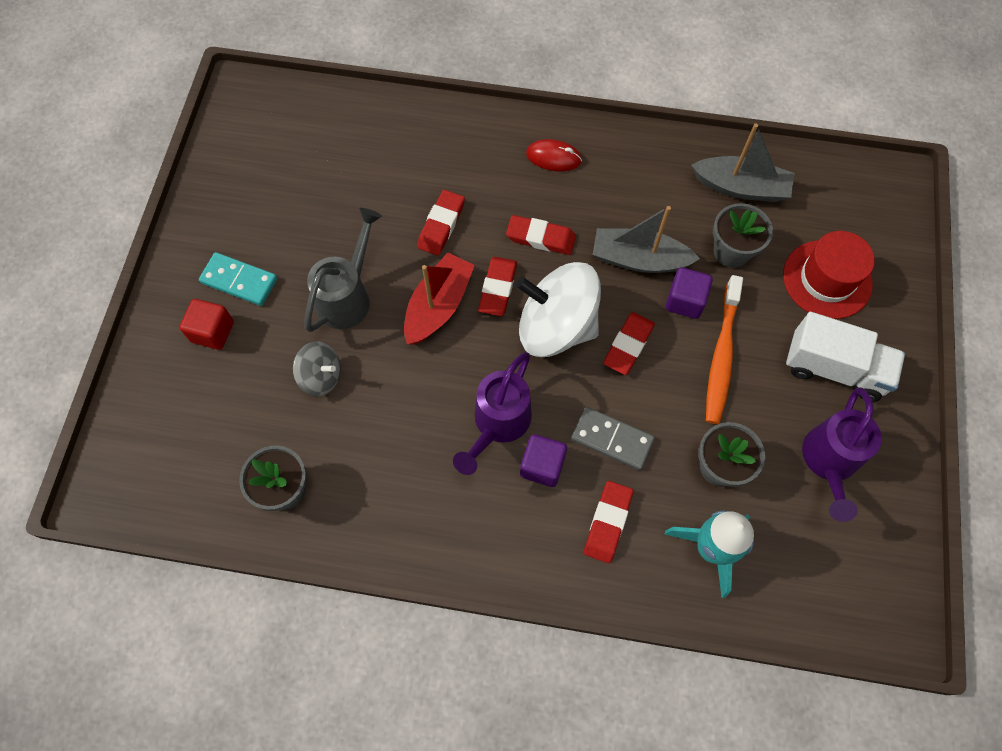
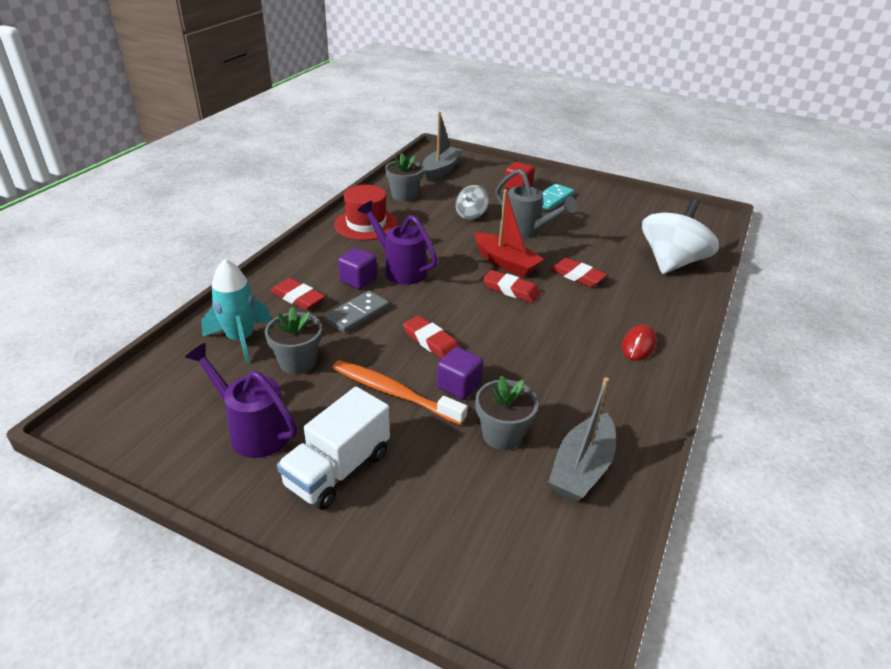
camera: 105 degrees right, 30 degrees down
(541, 238) = (552, 320): red eraser -> none
(556, 327) = (465, 309): white spinning top -> white spinning top (671, 262)
(639, 259) = (513, 369): grey boat -> grey boat (441, 170)
(827, 279) = (441, 503): red hat -> red hat (366, 224)

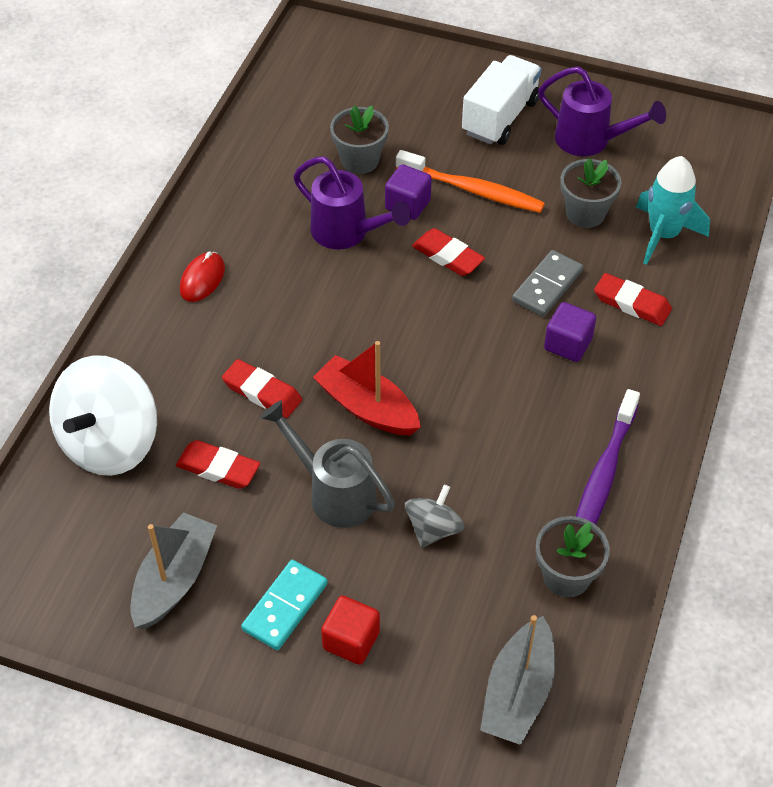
camera: 175 degrees right, 15 degrees up
(366, 224) = (603, 474): red hat -> purple toothbrush
(400, 269) = (517, 373): purple watering can -> purple watering can (347, 233)
(511, 290) = (357, 352): red eraser -> red eraser (218, 468)
(581, 468) = (288, 139): grey boat -> grey boat (174, 579)

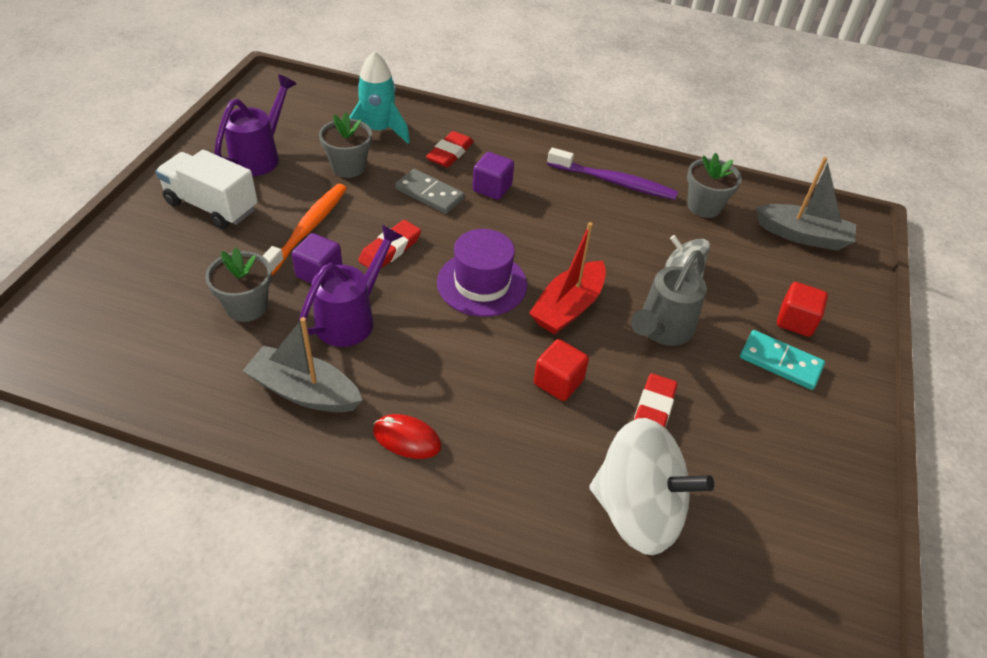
camera: 95 degrees left, 5 degrees down
(174, 579) = (779, 442): grey boat -> grey boat (304, 391)
(262, 392) = (558, 382): red eraser -> red cube
(400, 333) = (482, 283): none -> purple hat

